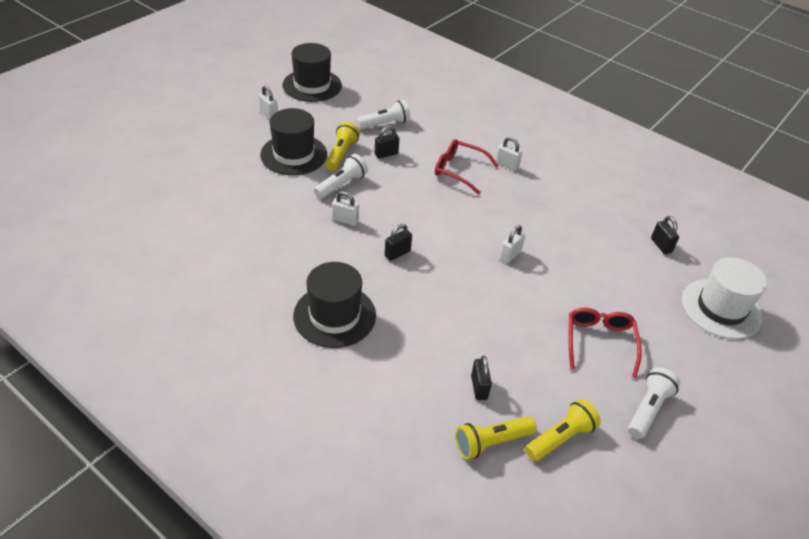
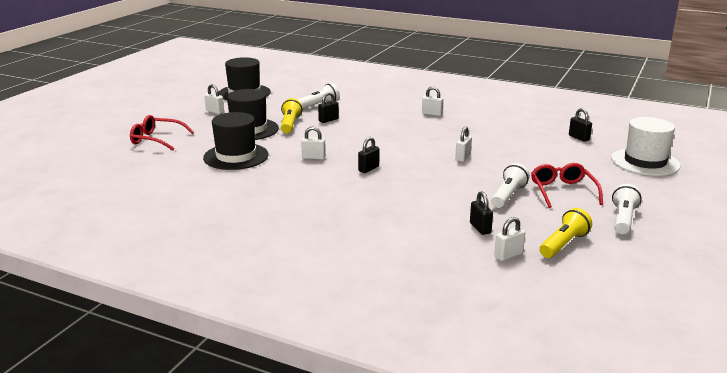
camera: 10 degrees left, 20 degrees down
(334, 315) = (334, 208): black hat -> black hat (236, 156)
(341, 185) = (299, 140): white flashlight -> white flashlight (508, 195)
(459, 170) = (395, 121): red glasses -> red glasses (157, 139)
(491, 442) = (508, 255): yellow flashlight -> white padlock

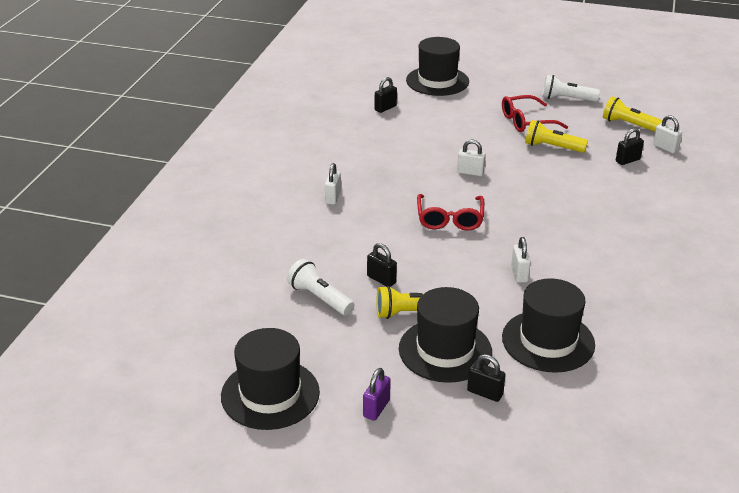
camera: 100 degrees left, 10 degrees up
(157, 139) = (524, 443): red glasses -> red glasses (450, 219)
(215, 111) = (376, 408): white padlock -> purple padlock
(368, 169) = (532, 230): black padlock -> black padlock (485, 393)
(508, 195) = (552, 147): white flashlight -> yellow flashlight
(645, 162) = (437, 81): white hat -> black hat

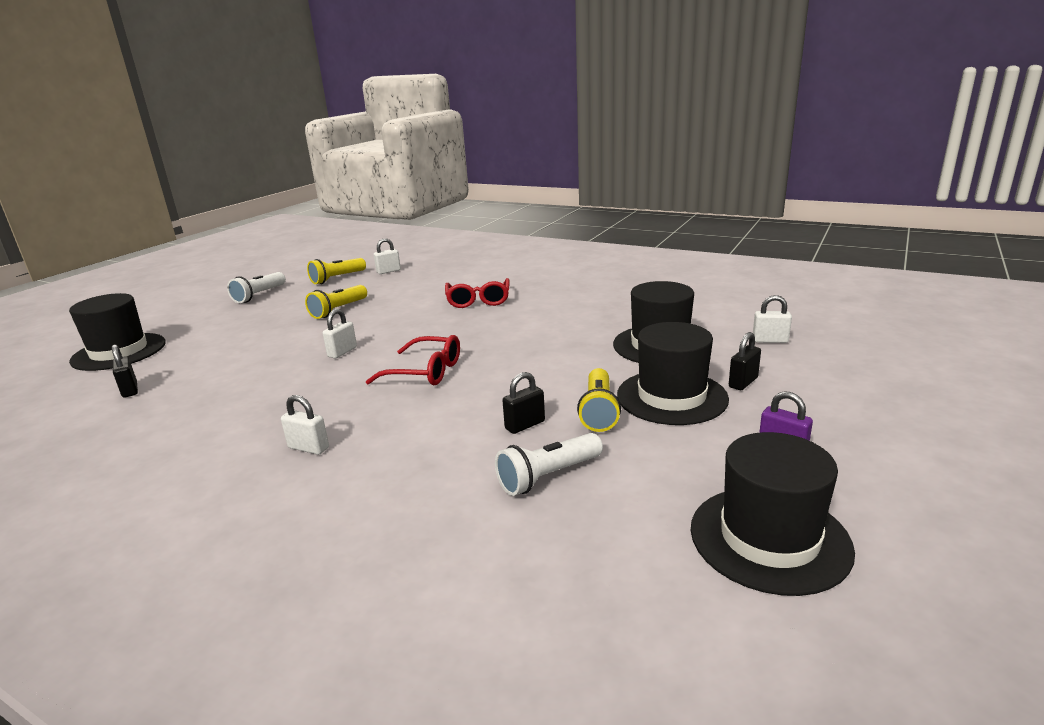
camera: 75 degrees left, 10 degrees down
(519, 274) = (548, 347): white padlock -> white padlock (770, 340)
(527, 121) = (276, 316): red glasses -> red glasses (478, 300)
(627, 160) = (394, 285): black padlock -> none

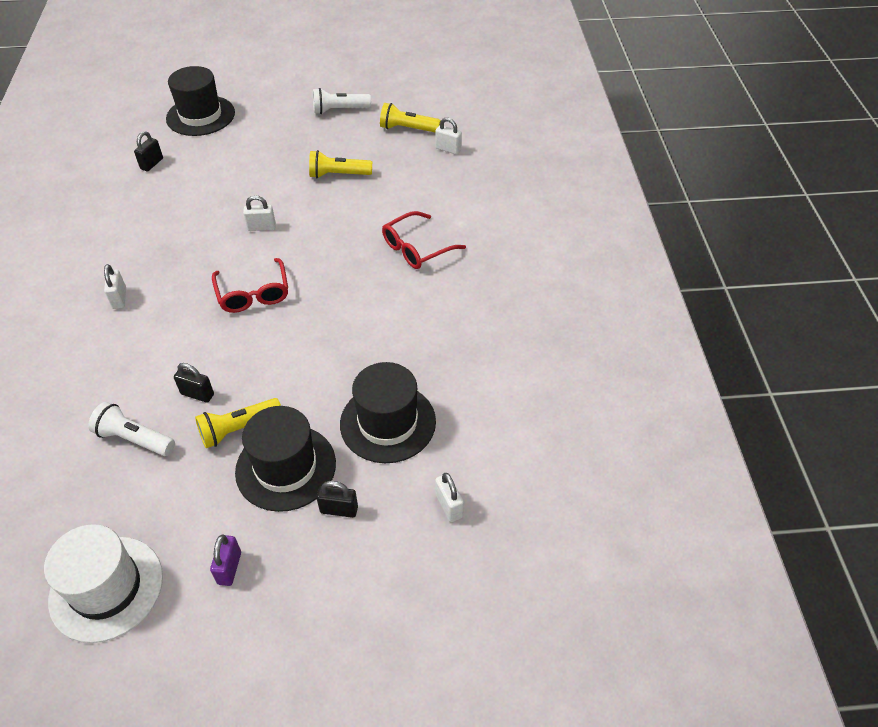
camera: 55 degrees right, 25 degrees up
(769, 538) = (106, 588): black hat -> white hat

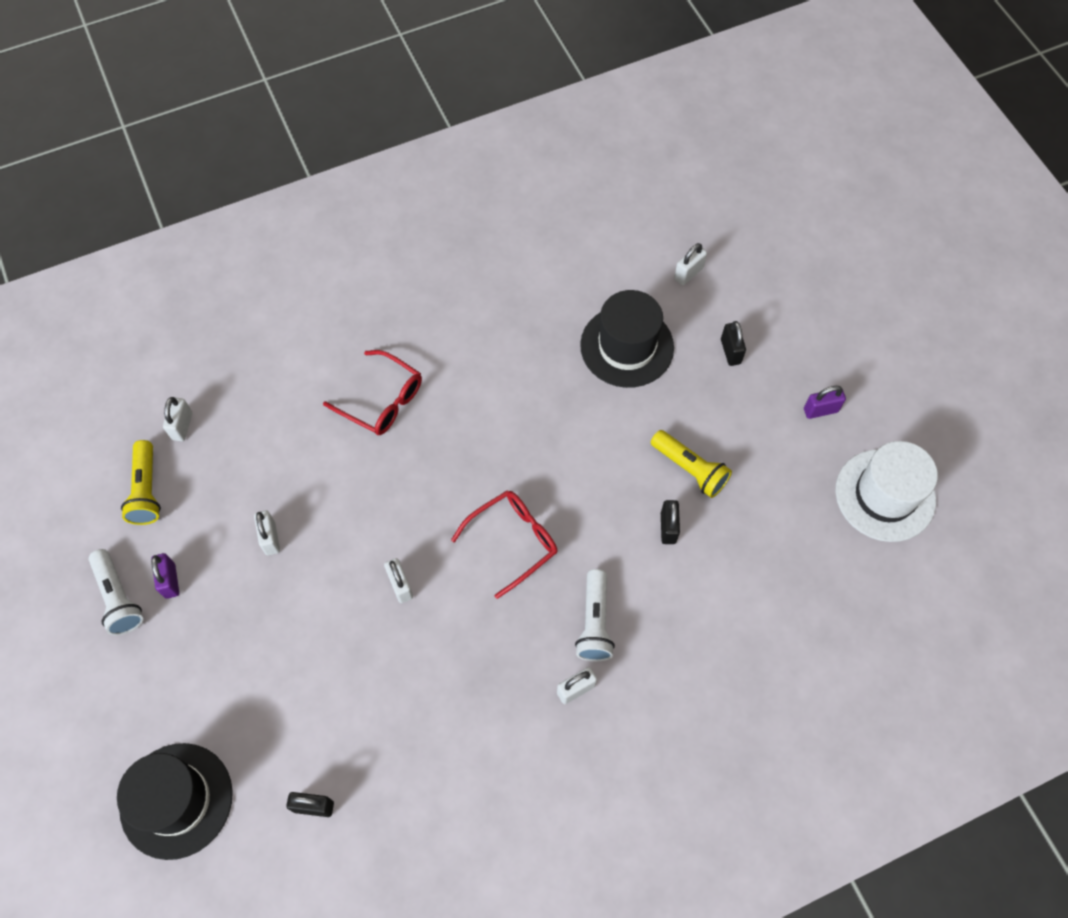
camera: 110 degrees left, 15 degrees up
(134, 439) = (743, 558): white flashlight -> white flashlight (594, 623)
(286, 467) = (710, 410): black hat -> none
(337, 130) = (170, 581): none -> purple padlock
(338, 175) = (270, 538): yellow flashlight -> white padlock

